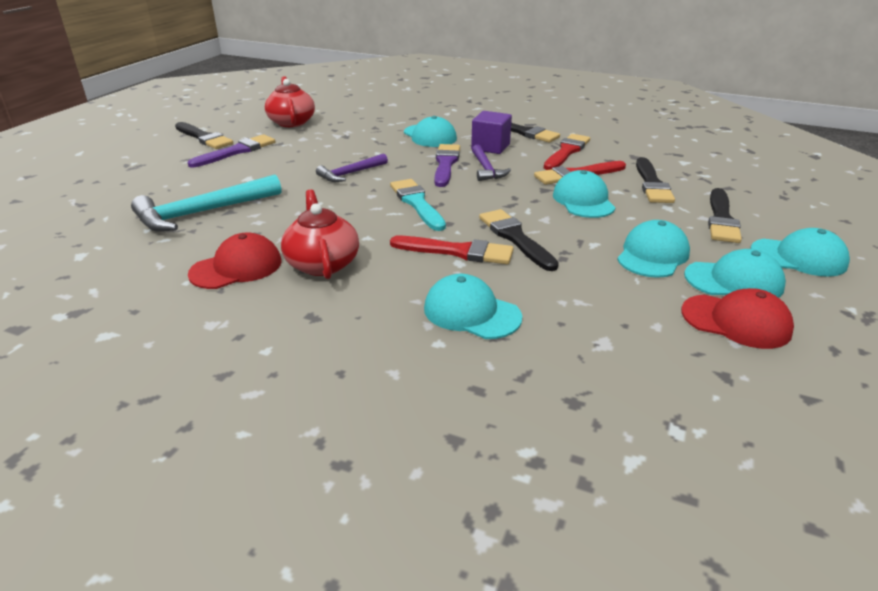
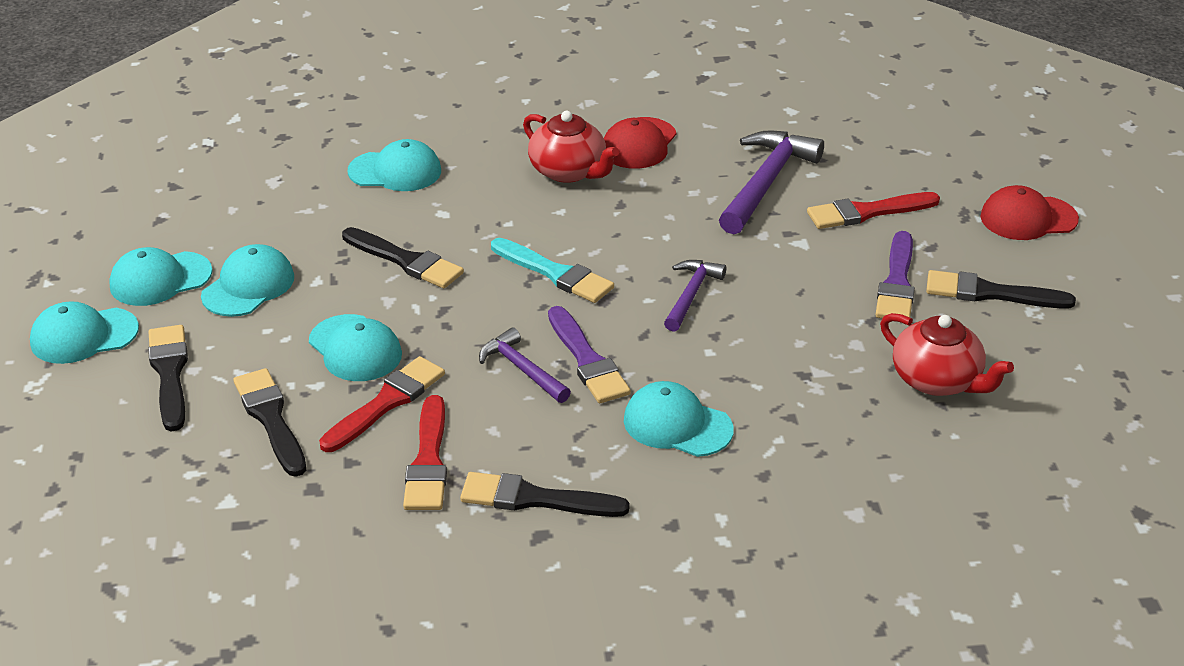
camera: 150 degrees right, 5 degrees up
(203, 212) = (766, 183): turquoise hammer -> purple hammer
(457, 251) = (454, 224): red brush -> red brush (867, 212)
(490, 147) = (556, 429): purple cube -> none
(652, 255) = (248, 286): turquoise cap -> turquoise cap turned 150 degrees counterclockwise
(736, 321) = (161, 234): red cap -> red cap (1028, 218)

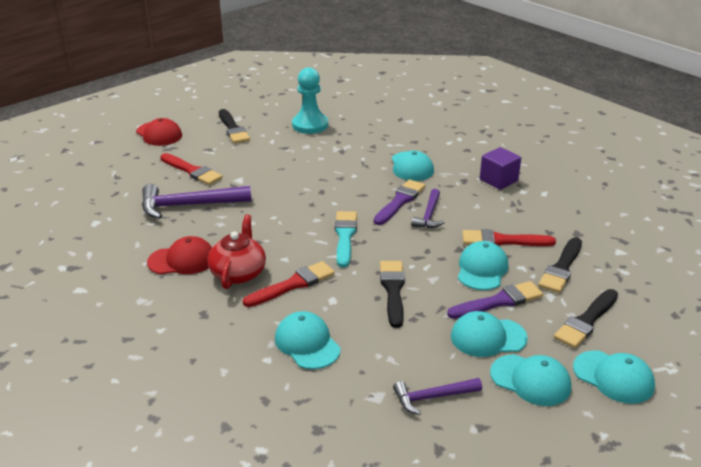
camera: 125 degrees left, 5 degrees down
(428, 461) = (518, 213): red brush -> red brush (293, 284)
(535, 499) = (498, 180): black brush -> purple cube
(691, 295) = (317, 193): purple hammer -> purple hammer (433, 397)
(897, 283) = (248, 149): purple brush -> purple brush (498, 301)
(937, 380) = (310, 125): red teapot -> turquoise pawn

